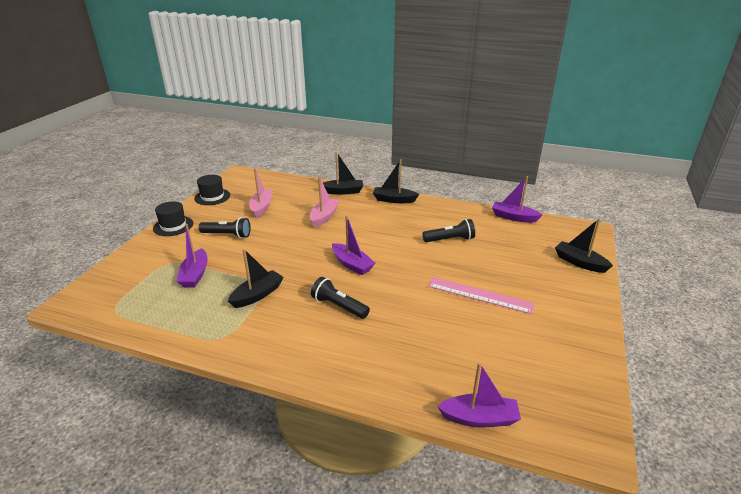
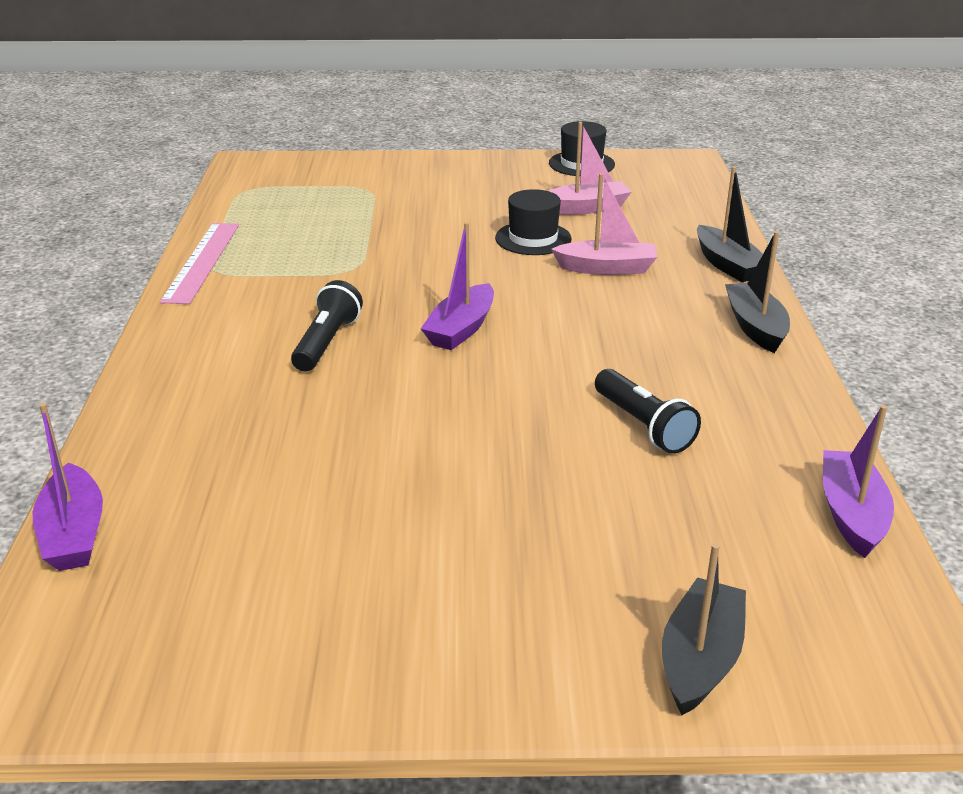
camera: 70 degrees right, 0 degrees up
(173, 226) = (468, 163): black hat -> black hat (533, 238)
(195, 275) = (350, 213): purple boat -> none
(227, 235) = (473, 206): black flashlight -> none
(257, 295) = (324, 269): black boat -> none
(480, 295) = (443, 494): pink ruler -> pink ruler (201, 261)

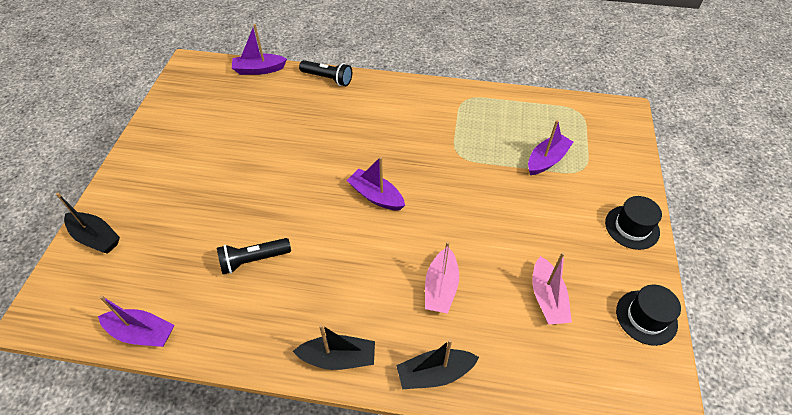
camera: 100 degrees right, 20 degrees up
(201, 261) = (476, 95): pink ruler -> none
(327, 342) = (376, 140): black flashlight -> black flashlight (328, 79)
(353, 209) = (546, 160): none -> purple boat
(533, 238) = (494, 252): black hat -> black hat (632, 227)

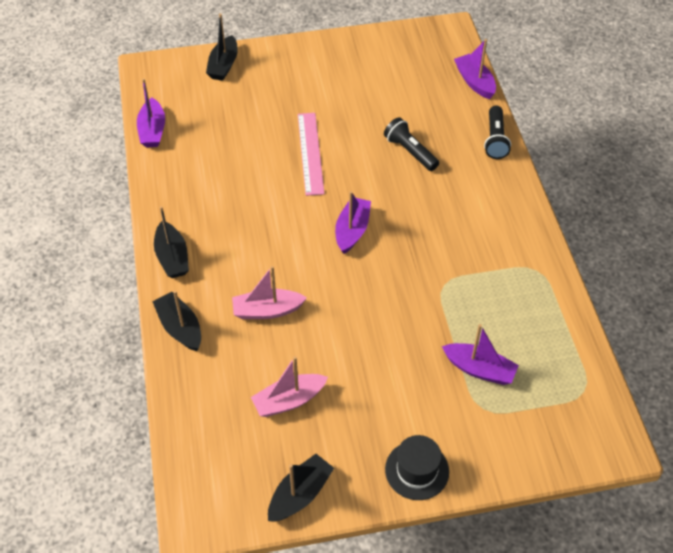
camera: 70 degrees right, 0 degrees up
(253, 260) = (242, 169): black flashlight -> black flashlight (410, 152)
(267, 199) = (310, 153): none -> pink ruler
(646, 317) = (300, 494): black hat -> black boat

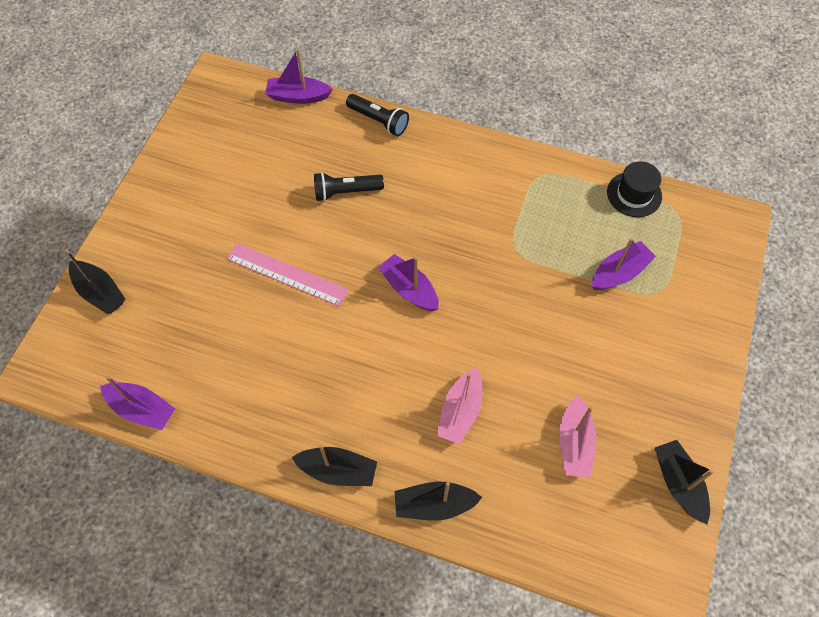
camera: 60 degrees left, 10 degrees up
(417, 470) = (696, 375): black hat -> black hat (634, 194)

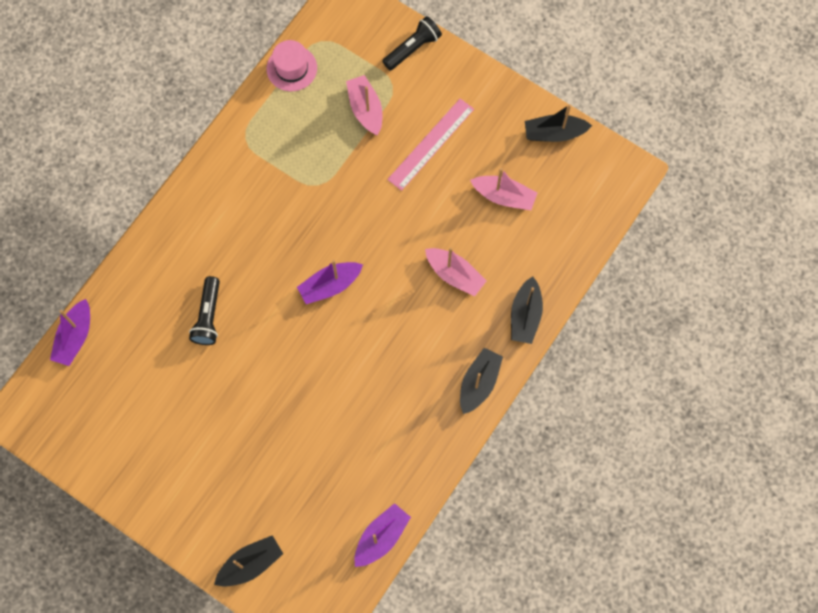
camera: 75 degrees left, 10 degrees up
(287, 274) = (283, 388): pink ruler -> pink ruler (431, 144)
(378, 121) = (133, 266): black flashlight -> black flashlight (413, 48)
(619, 273) = (365, 109): purple boat -> pink boat
(634, 194) = (291, 68): black hat -> pink hat

